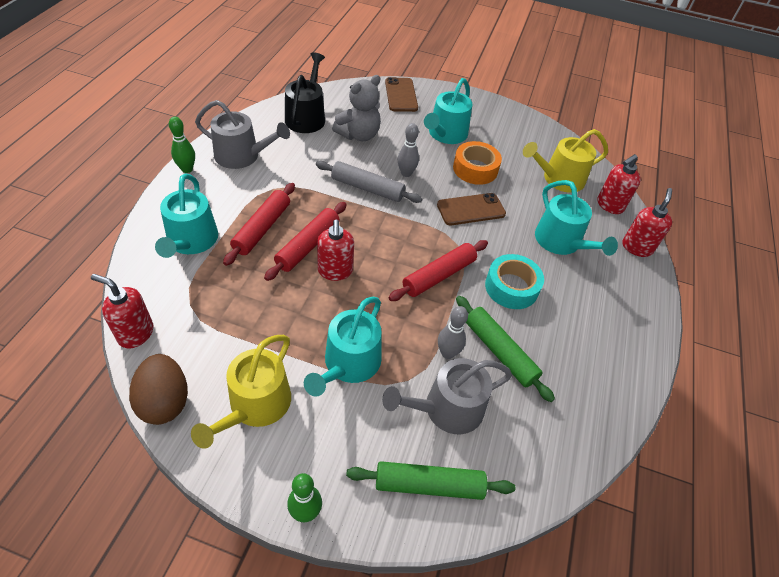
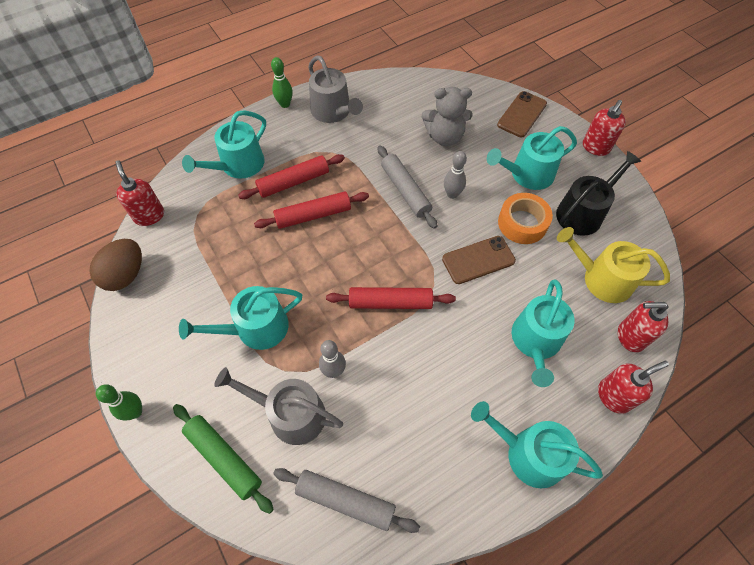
camera: 45 degrees right, 10 degrees up
(255, 406) = (171, 316): yellow watering can -> none
(306, 117) = (415, 99): black watering can -> black watering can (583, 212)
(335, 271) = (313, 248): red soap dispenser -> red soap dispenser (595, 147)
(471, 209) = (478, 260): brown phone -> brown phone turned 45 degrees counterclockwise
(500, 352) = (376, 400): green rolling pin -> none
(511, 287) = (443, 352): turquoise tape -> none
(552, 439) = (345, 501): none -> grey rolling pin
(628, 316) = (528, 454): none -> turquoise watering can

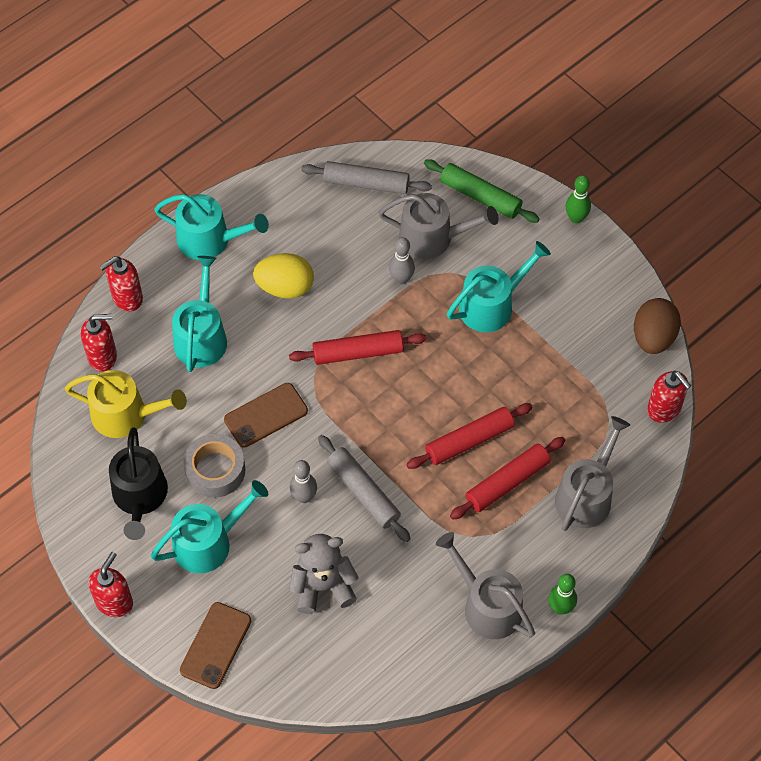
camera: 170 degrees right, 0 degrees up
(238, 165) = (586, 495): turquoise watering can -> grey watering can
(451, 381) = (285, 287): none -> yellow egg
(522, 223) = (215, 470): orange tape -> grey tape
(583, 212) = (140, 497): black watering can -> black watering can turned 45 degrees counterclockwise

